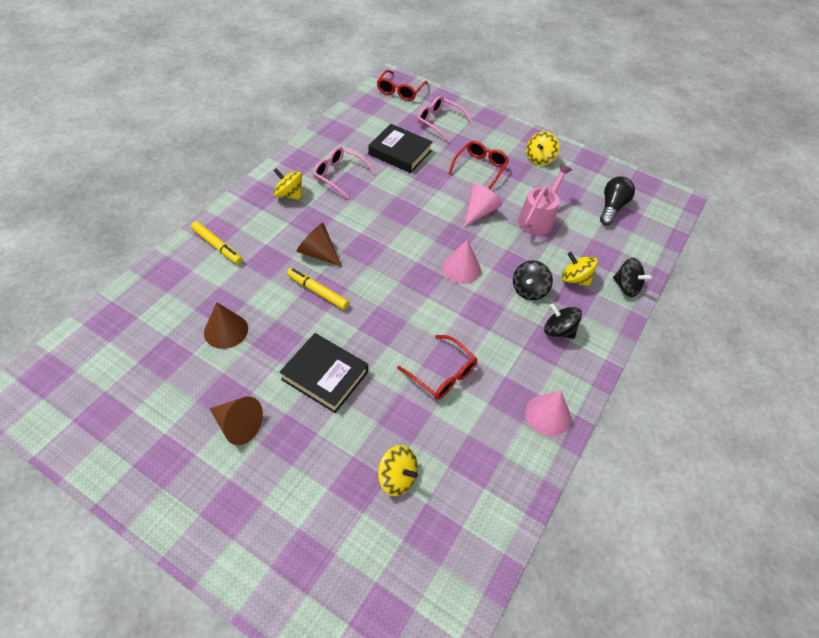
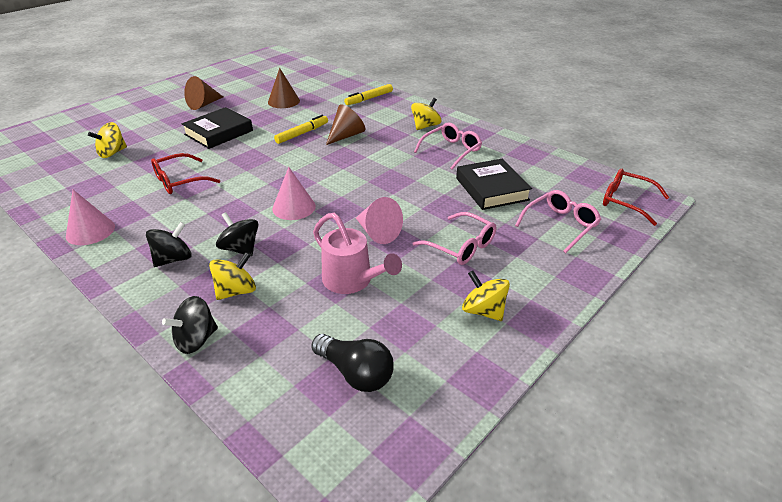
camera: 105 degrees right, 15 degrees down
(400, 152) = (491, 189): black book -> black book turned 60 degrees counterclockwise
(480, 168) = (461, 246): red glasses -> pink glasses

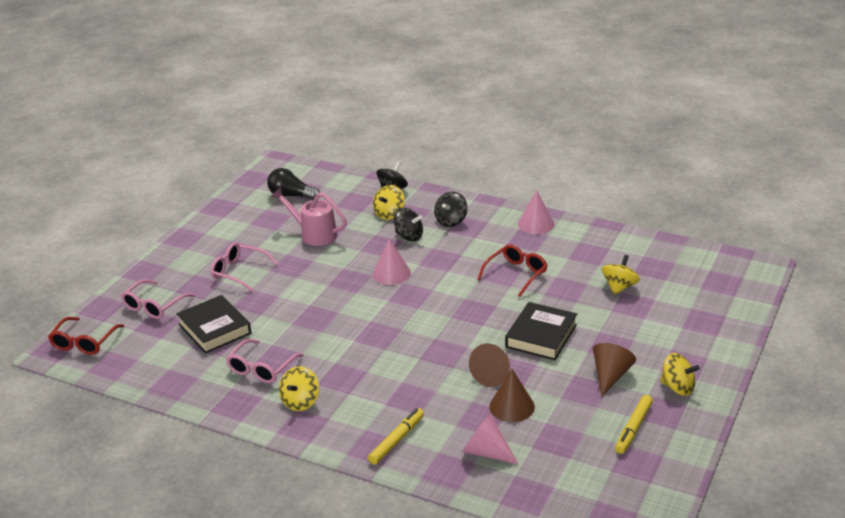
camera: 165 degrees right, 5 degrees down
(302, 133) = (445, 356): yellow marker -> yellow marker (633, 428)
(346, 136) = (391, 364): brown cone -> brown cone (493, 374)
(377, 232) = (309, 268): pink cone -> pink cone (486, 452)
(483, 311) = (219, 236): yellow spinning top -> yellow spinning top (678, 387)
(626, 201) = (84, 342): red glasses -> red glasses turned 90 degrees clockwise

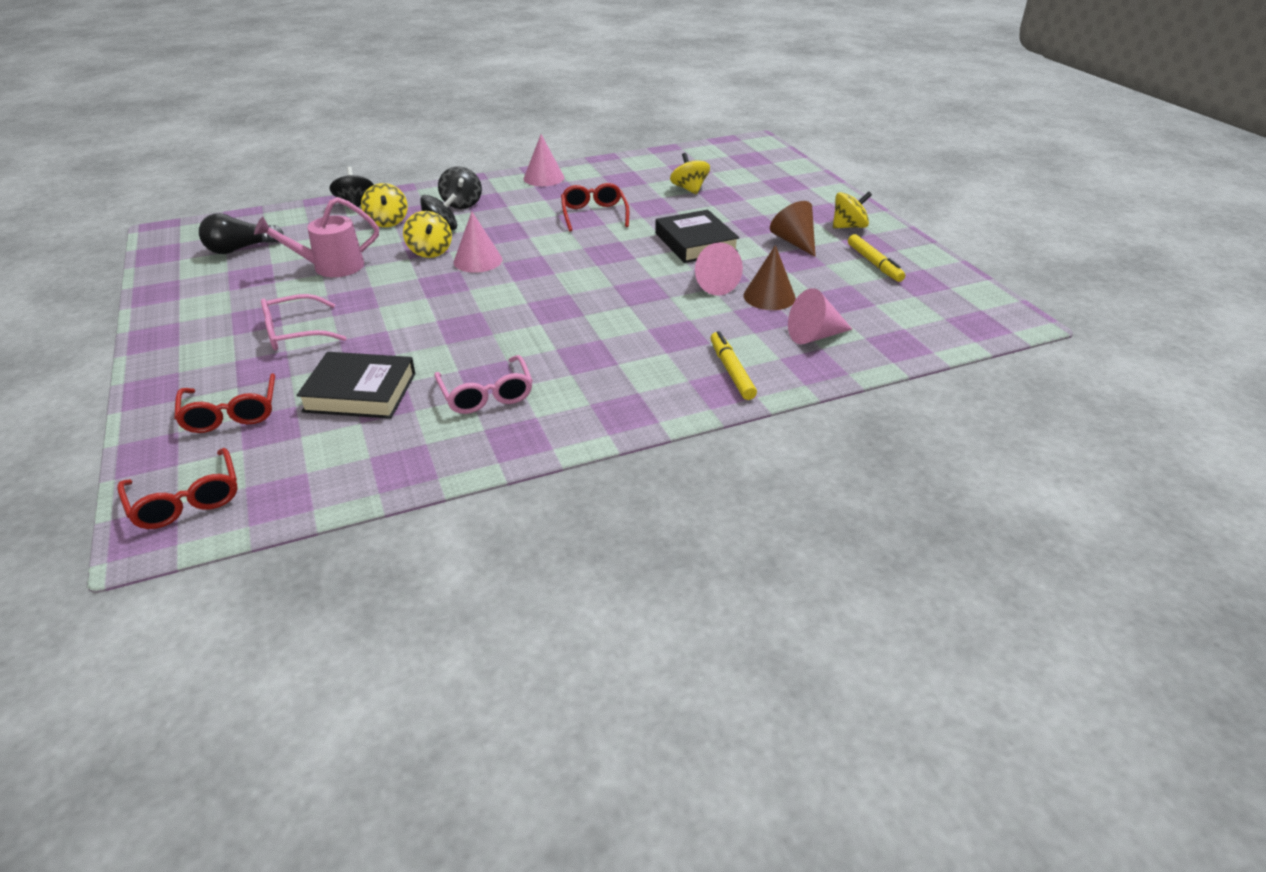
camera: 50 degrees left, 5 degrees up
(154, 306) = (231, 413): pink glasses -> red glasses
(301, 401) = (584, 396): yellow spinning top -> yellow spinning top (430, 251)
(493, 374) = (712, 284): brown cone -> pink cone

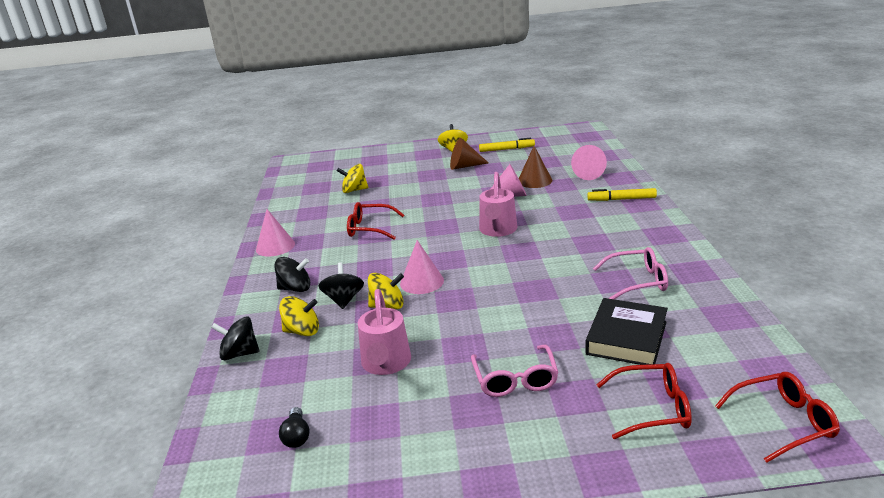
camera: 70 degrees left, 10 degrees down
(240, 249) = (296, 436): black light bulb -> black light bulb, size x0.61
(605, 288) = (497, 230): none -> pink watering can
(695, 243) = (446, 195): black book -> none

